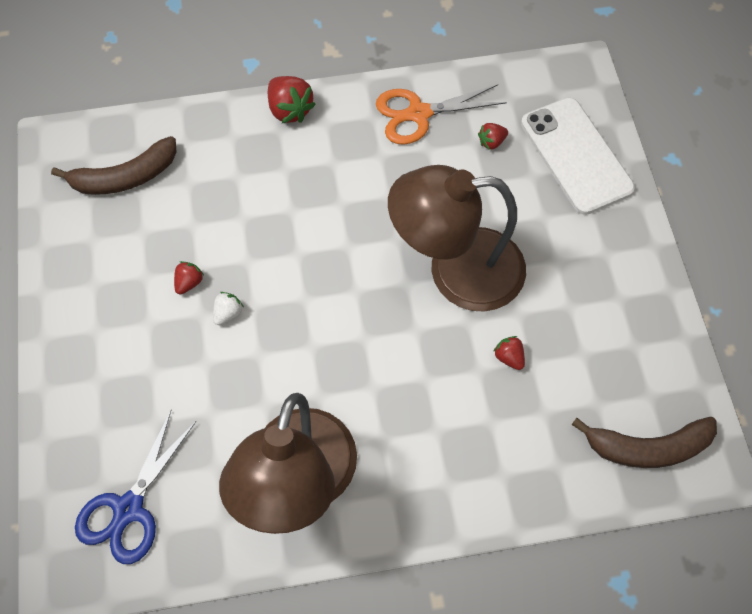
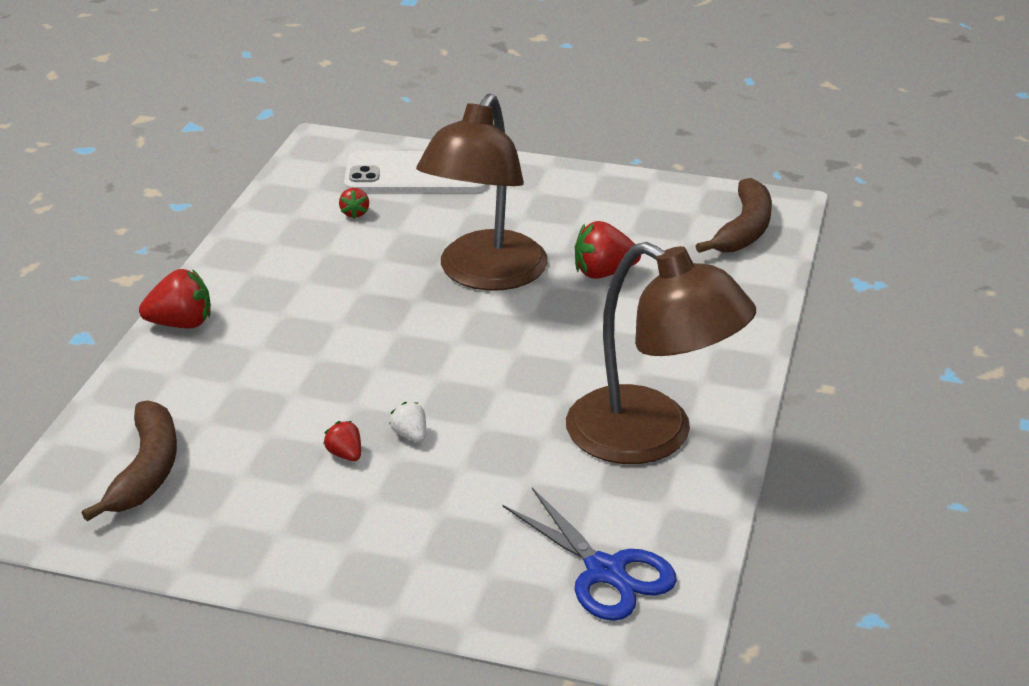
camera: 65 degrees left, 30 degrees down
(418, 114) = (276, 244): orange scissors -> none
(509, 357) = (603, 273): red strawberry -> red strawberry, size x1.79

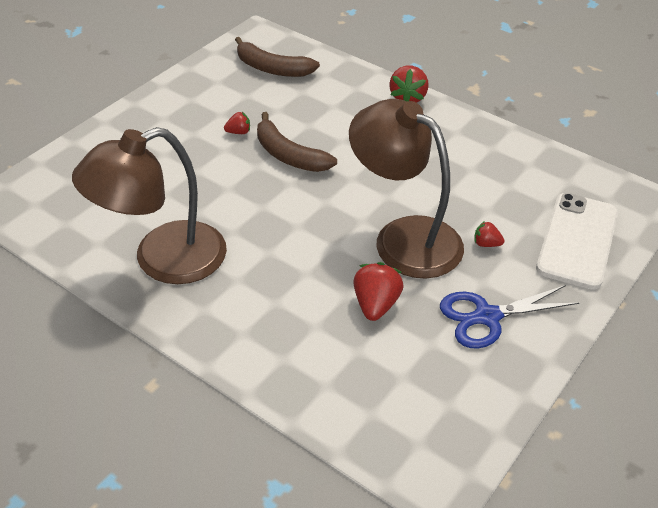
camera: 110 degrees right, 10 degrees up
(355, 213) = (522, 194): red strawberry -> red strawberry (486, 244)
(410, 435) = (239, 159): white strawberry -> none
(606, 572) = (65, 200): blue scissors -> blue scissors (487, 317)
(744, 229) = (404, 431): brown banana -> brown banana (289, 155)

